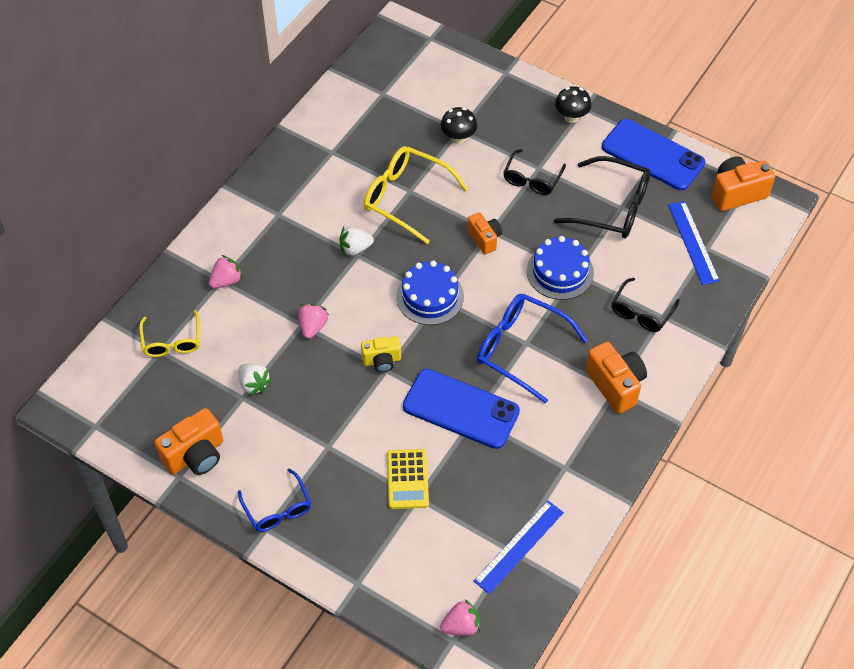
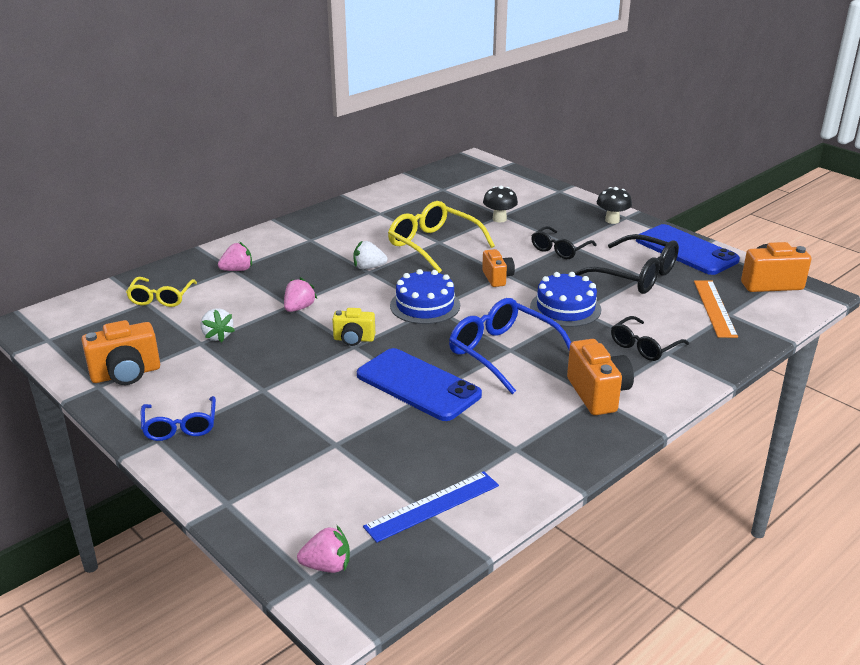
camera: 15 degrees right, 25 degrees down
(407, 479) = (332, 428): yellow calculator -> none
(693, 242) = (714, 308): blue ruler -> orange ruler

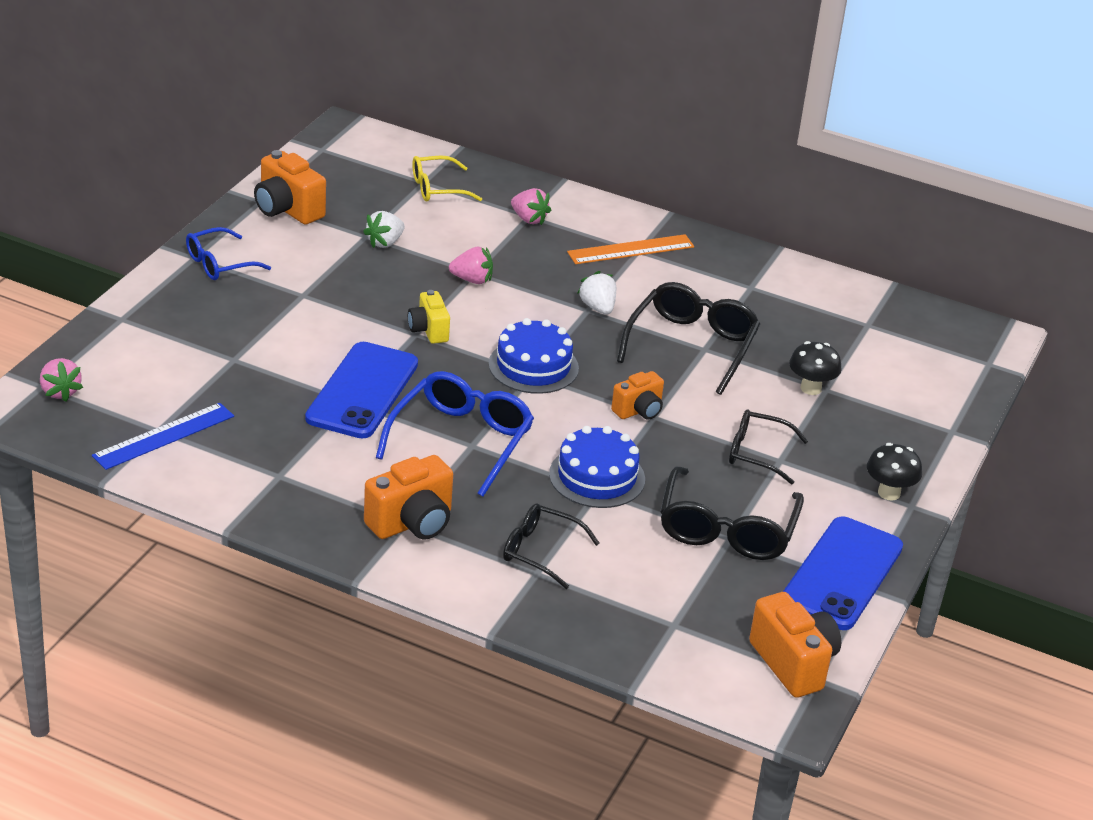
camera: 65 degrees right, 5 degrees up
(432, 506) = (164, 436): blue ruler -> blue ruler turned 75 degrees counterclockwise
(433, 245) = (691, 346): yellow glasses -> black glasses
(714, 308) = (681, 610): orange ruler -> orange ruler (631, 249)

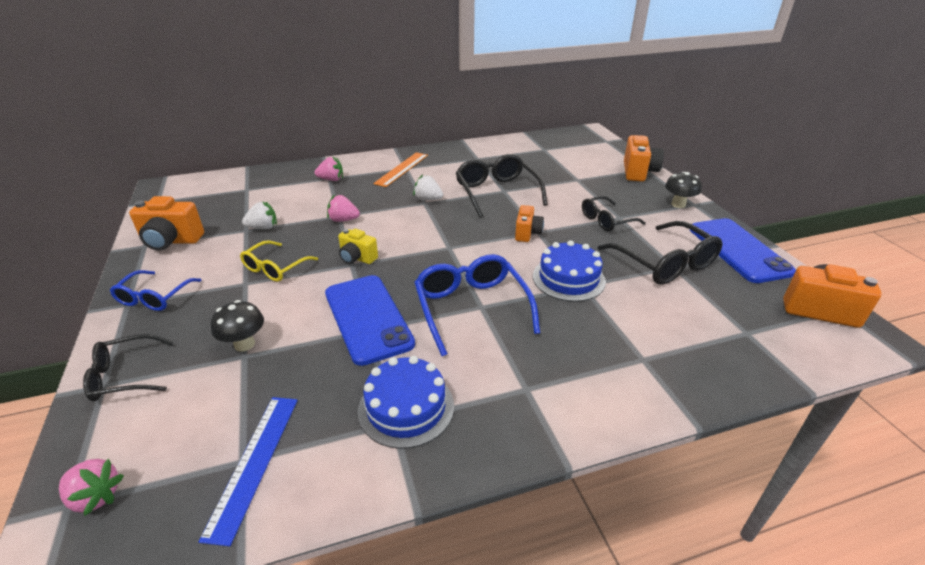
camera: 40 degrees left, 0 degrees up
(385, 242) = (263, 227): white strawberry -> white strawberry turned 105 degrees counterclockwise
(412, 523) = (530, 385): orange camera -> orange camera (638, 172)
(437, 188) = (259, 189): yellow glasses -> yellow glasses (275, 268)
(472, 280) = (343, 220): pink strawberry -> pink strawberry turned 135 degrees counterclockwise
(533, 366) = (443, 243): blue cake -> blue cake (406, 407)
(540, 551) = (621, 344): black glasses -> black glasses (125, 376)
(811, 388) = (572, 182): black mushroom -> black mushroom (244, 344)

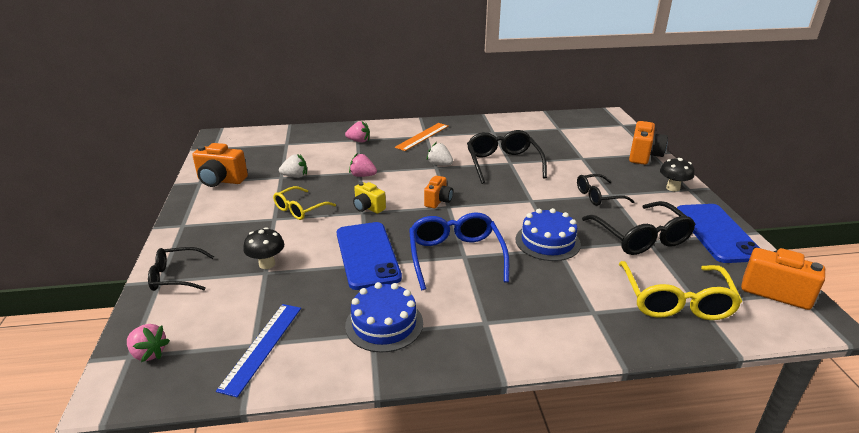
camera: 10 degrees right, 5 degrees down
(154, 297) = (203, 222): blue glasses -> none
(527, 233) = (521, 201): orange camera -> orange camera (438, 201)
(724, 334) = (675, 301): none -> yellow glasses

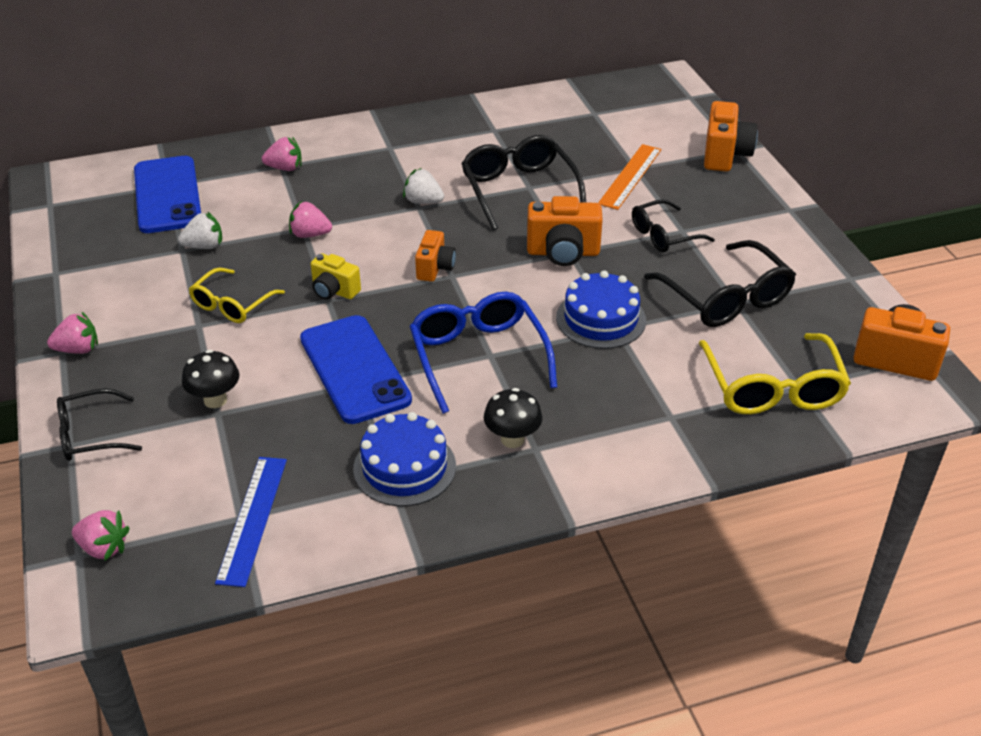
camera: 10 degrees left, 10 degrees up
(193, 225) = (78, 349): none -> pink strawberry
(221, 181) = (88, 267): orange camera -> orange camera (563, 252)
(422, 136) = (384, 149): orange ruler -> orange ruler (630, 176)
(673, 188) = (767, 210): black mushroom -> black mushroom (512, 439)
(717, 233) = (826, 279): blue phone -> blue phone (167, 195)

